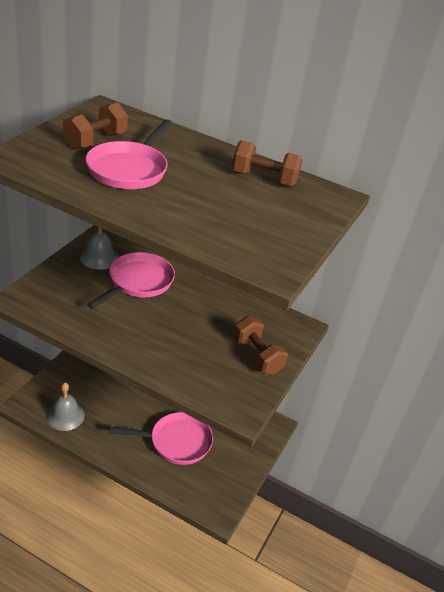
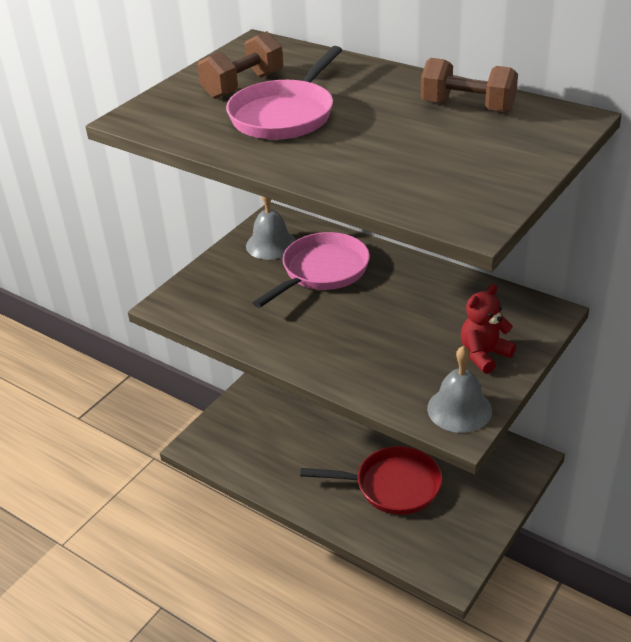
camera: 15 degrees right, 0 degrees up
(65, 415) = (245, 457): grey bell -> grey bell (459, 409)
(176, 442) = (392, 486): pink pan -> red pan
(257, 356) = (484, 355): brown dumbbell -> red teddy bear

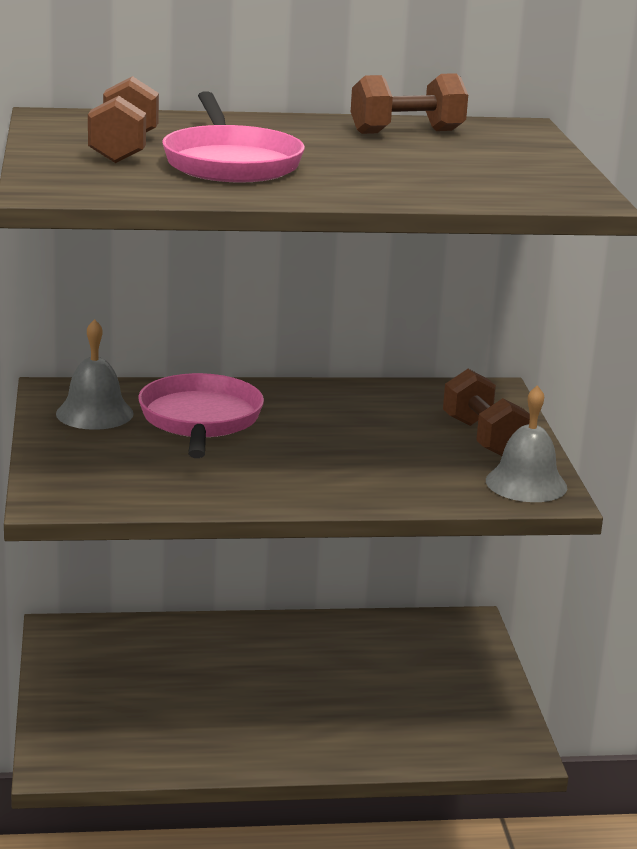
camera: 45 degrees left, 15 degrees down
(392, 486) = (358, 703): red pan -> none
(484, 355) = (483, 438): red teddy bear -> brown dumbbell

